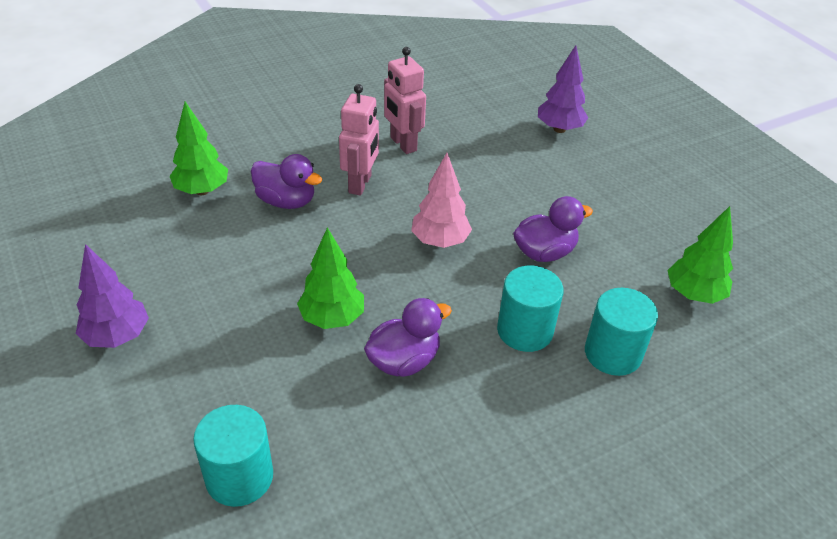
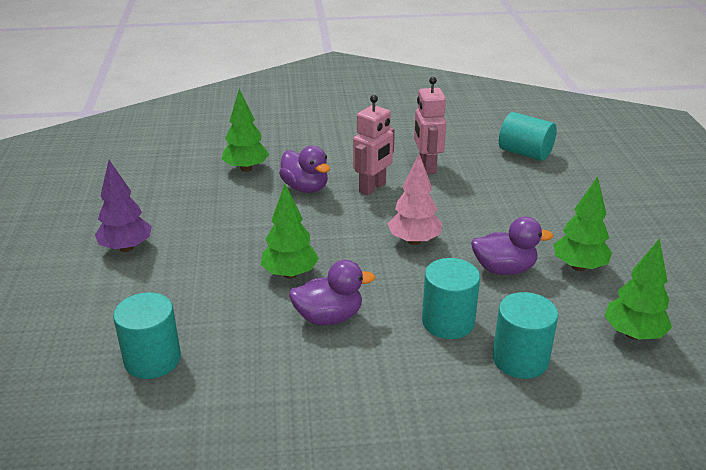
camera: 25 degrees right, 10 degrees down
(491, 106) = (525, 153): none -> turquoise cylinder
(559, 129) = (579, 181): purple tree -> none
(610, 231) = (579, 267): none -> green tree

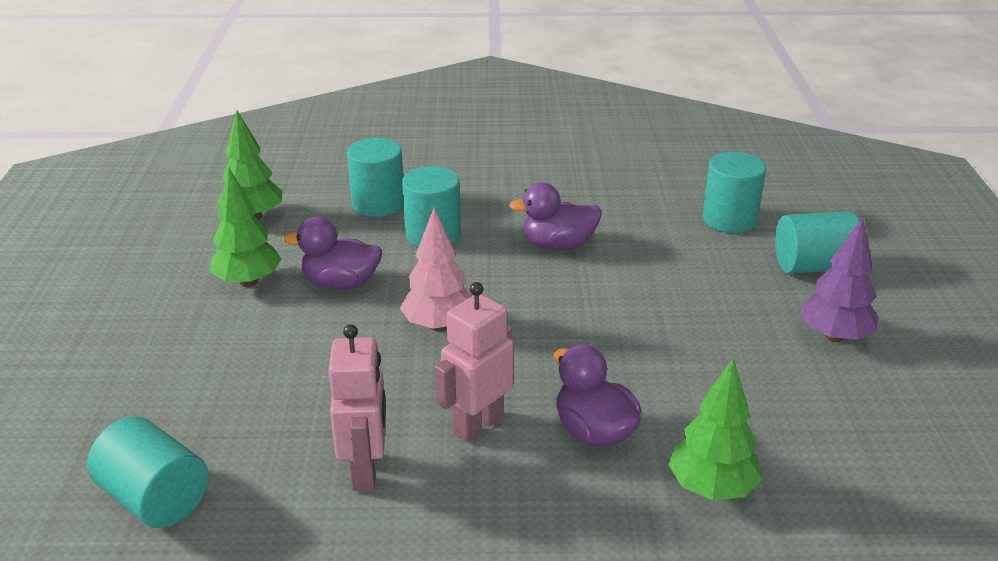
camera: 175 degrees left, 0 degrees up
(102, 307) = (813, 266): none -> turquoise cylinder
(290, 274) = (605, 291): green tree -> none

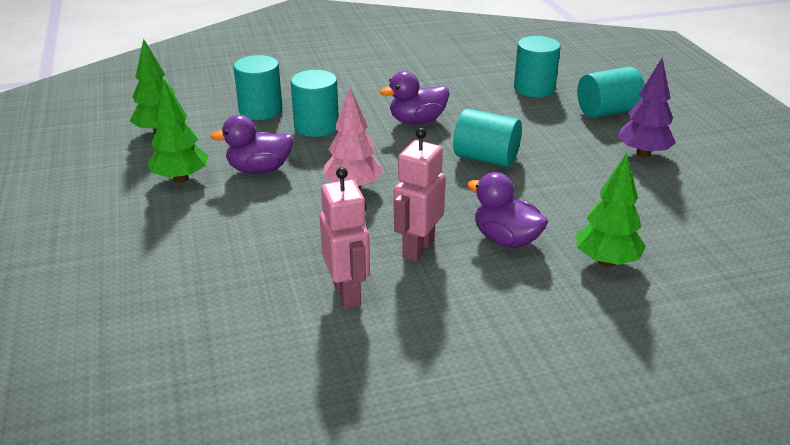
camera: 15 degrees left, 0 degrees up
(155, 498) = (185, 342): turquoise cylinder -> turquoise cylinder (486, 158)

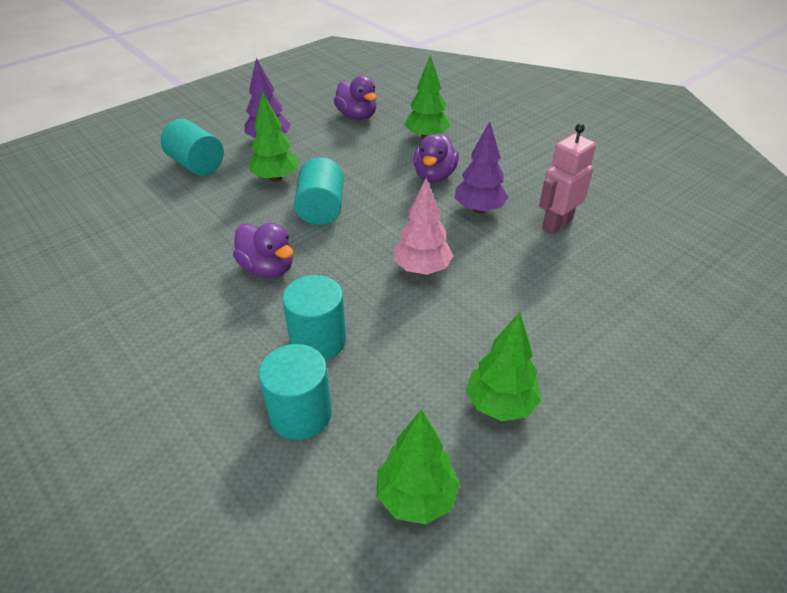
camera: 115 degrees left, 10 degrees up
(259, 169) = (437, 347): purple duck -> purple duck (357, 116)
(418, 249) = (479, 209): pink robot -> purple tree
(534, 88) = (156, 211): turquoise cylinder -> none
(559, 145) = (276, 178): none -> green tree

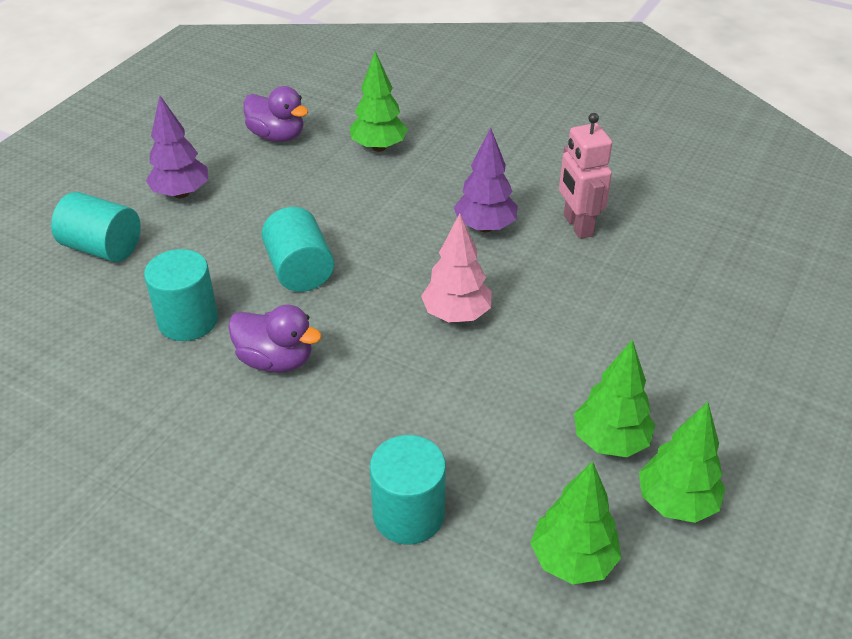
camera: 20 degrees left, 0 degrees up
(276, 178) = (219, 243): green tree -> green tree (676, 502)
(318, 341) = (383, 429): turquoise cylinder -> turquoise cylinder (188, 320)
(434, 176) = (413, 196): purple duck -> none
(556, 225) = (577, 226): pink robot -> pink robot turned 45 degrees counterclockwise

